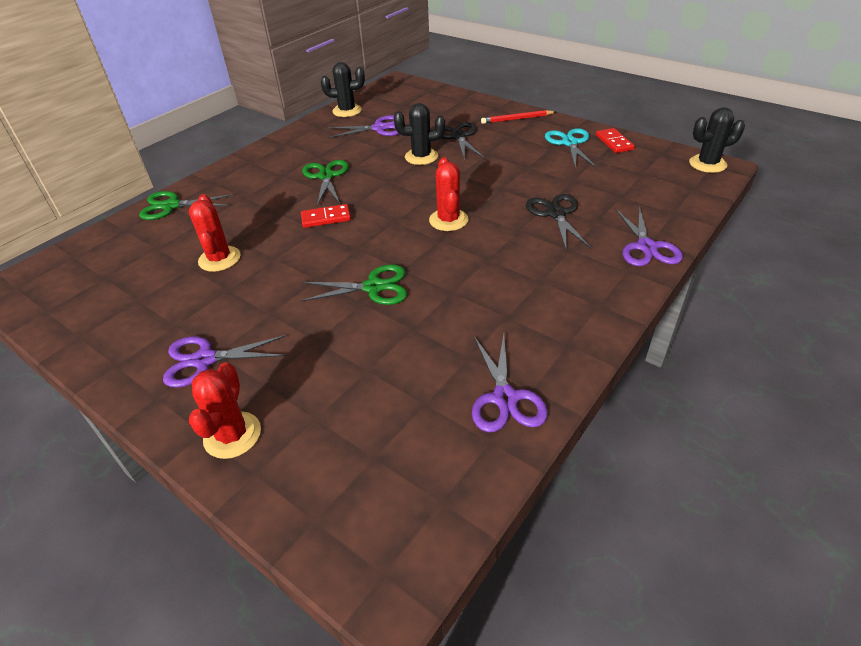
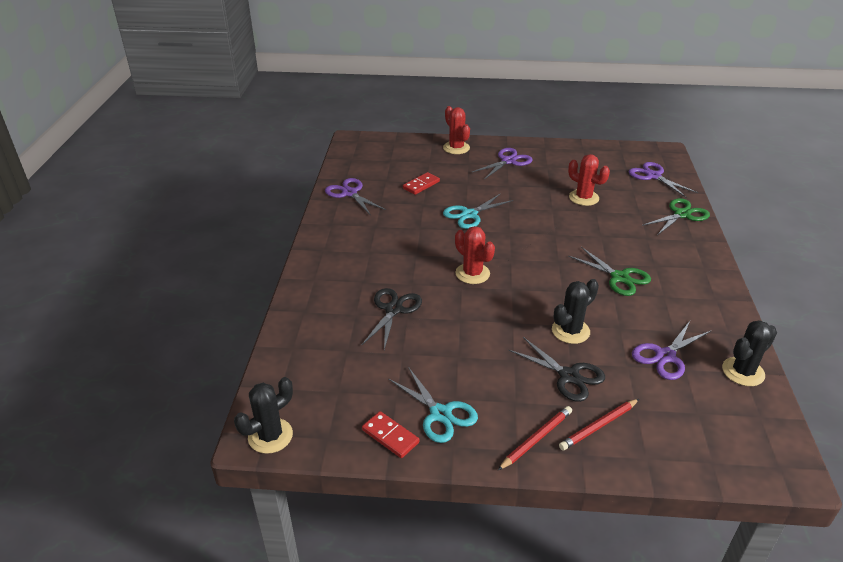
camera: 145 degrees right, 5 degrees down
(326, 218) = (562, 244): red domino -> red domino (421, 185)
(374, 287) = (469, 215): green scissors -> turquoise scissors
(471, 114) = (598, 426): none -> red pencil
(556, 214) = (393, 309): black scissors -> black scissors turned 120 degrees counterclockwise
(646, 247) = (306, 303): purple scissors -> purple scissors (653, 176)

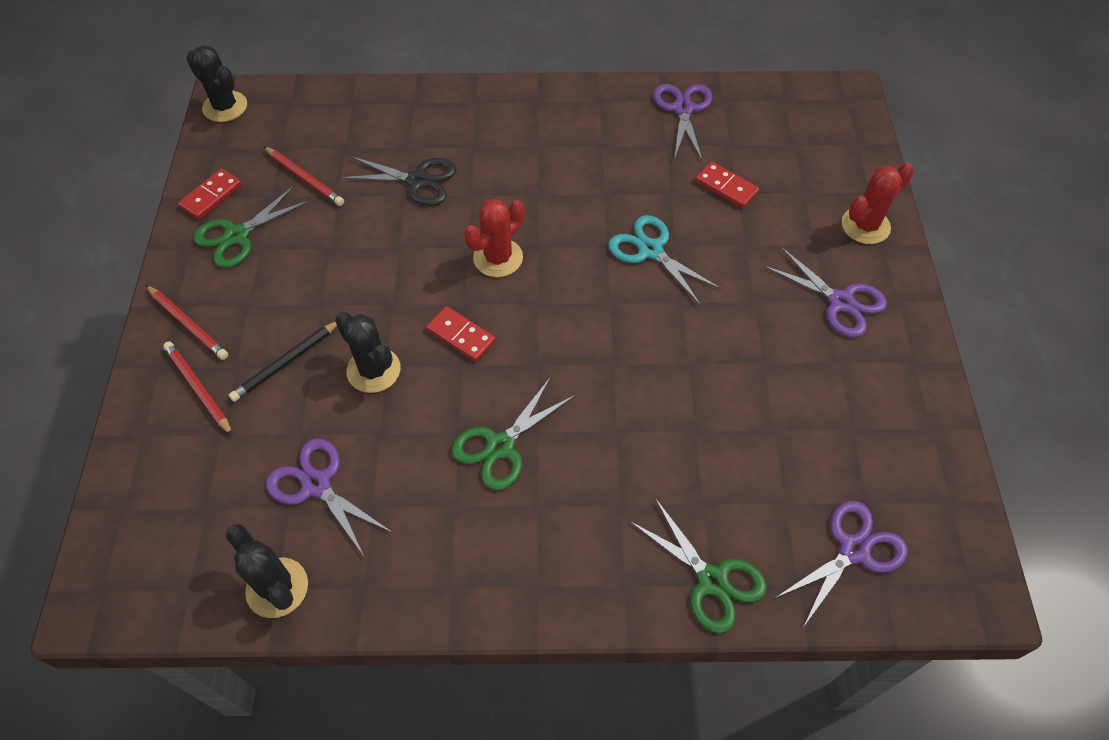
camera: 85 degrees right, 20 degrees up
(349, 193) = (683, 109): purple scissors -> purple scissors turned 45 degrees counterclockwise
(379, 374) = (305, 178): none -> red pencil
(440, 414) = (237, 236): turquoise scissors -> green scissors
(538, 291) = (461, 335): none -> red domino
(569, 376) = (286, 363): black scissors -> black pencil
(583, 198) = (737, 414): red cactus -> none

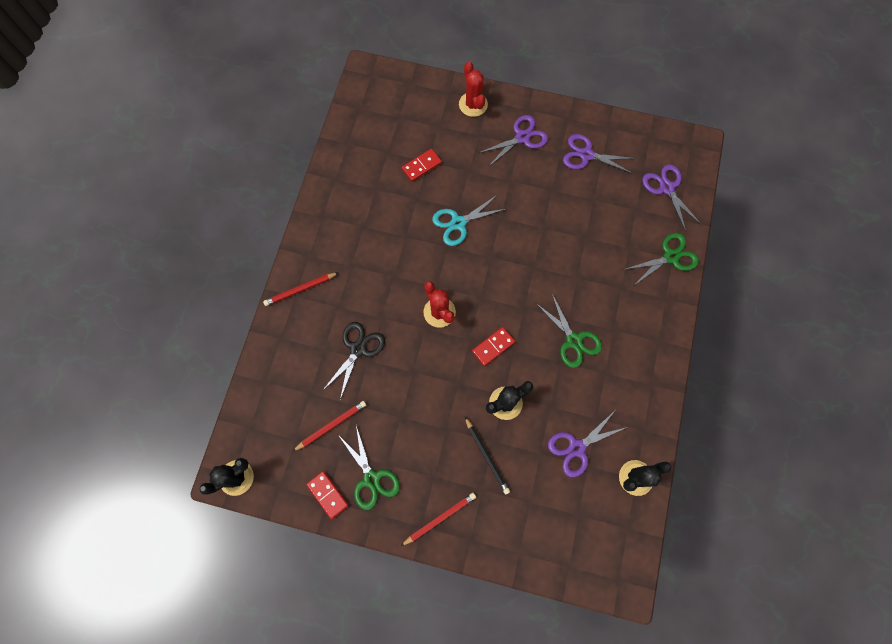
camera: 75 degrees left, 15 degrees up
(198, 388) = (493, 514): red pencil -> red pencil (300, 290)
(683, 109) = (347, 168): purple scissors -> purple scissors (586, 155)

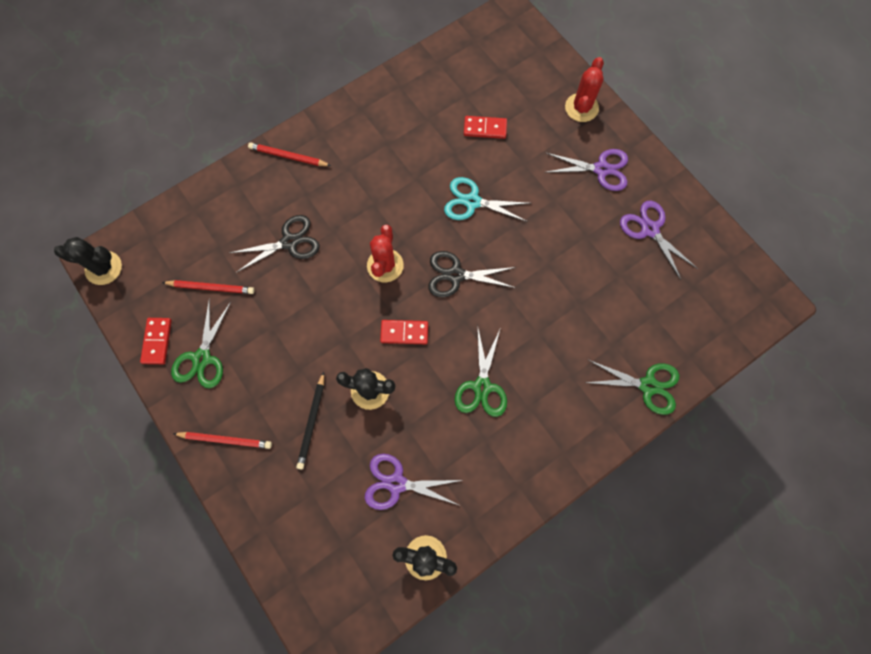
camera: 40 degrees right, 0 degrees up
(492, 281) = (455, 275): none -> black scissors
(666, 188) = (704, 319): purple scissors -> none

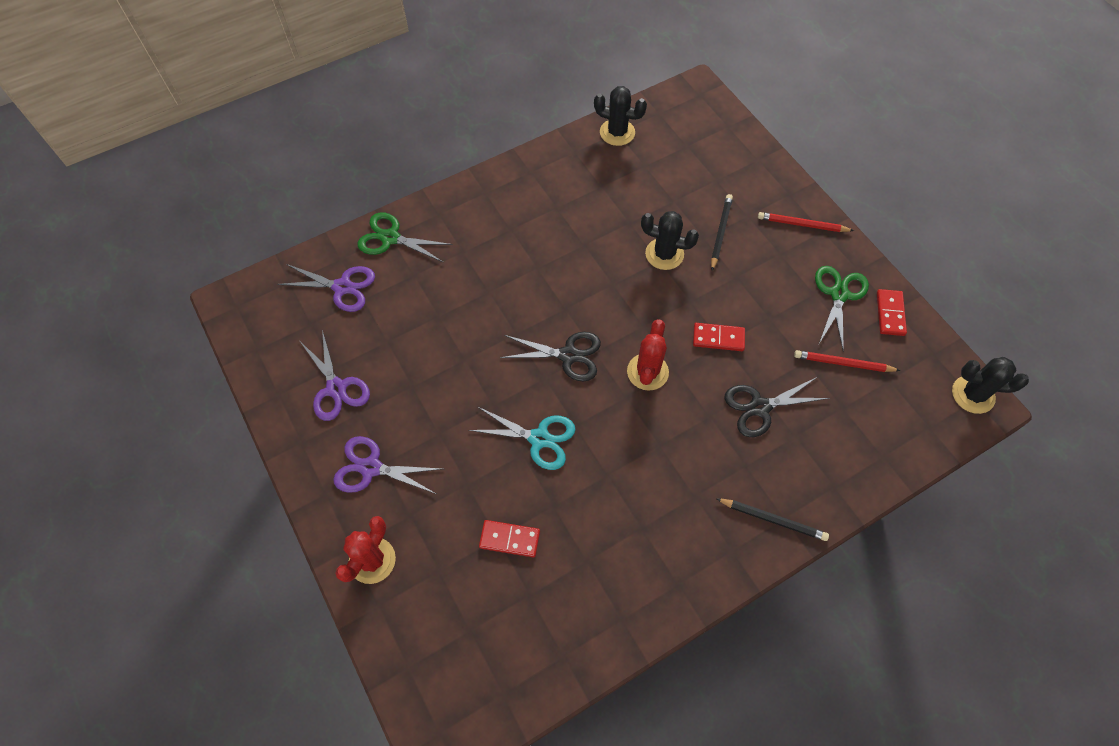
camera: 175 degrees left, 10 degrees down
(288, 156) = (773, 520): red pencil -> black pencil
(396, 483) = (640, 182): purple scissors -> purple scissors (342, 287)
(404, 332) = (628, 302): red domino -> red domino (718, 338)
(482, 387) = (553, 249): green scissors -> none

